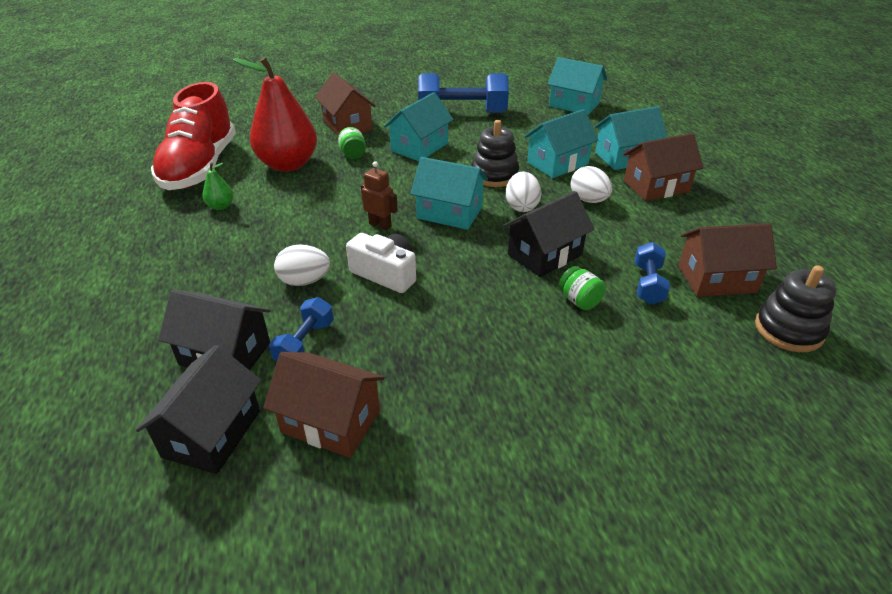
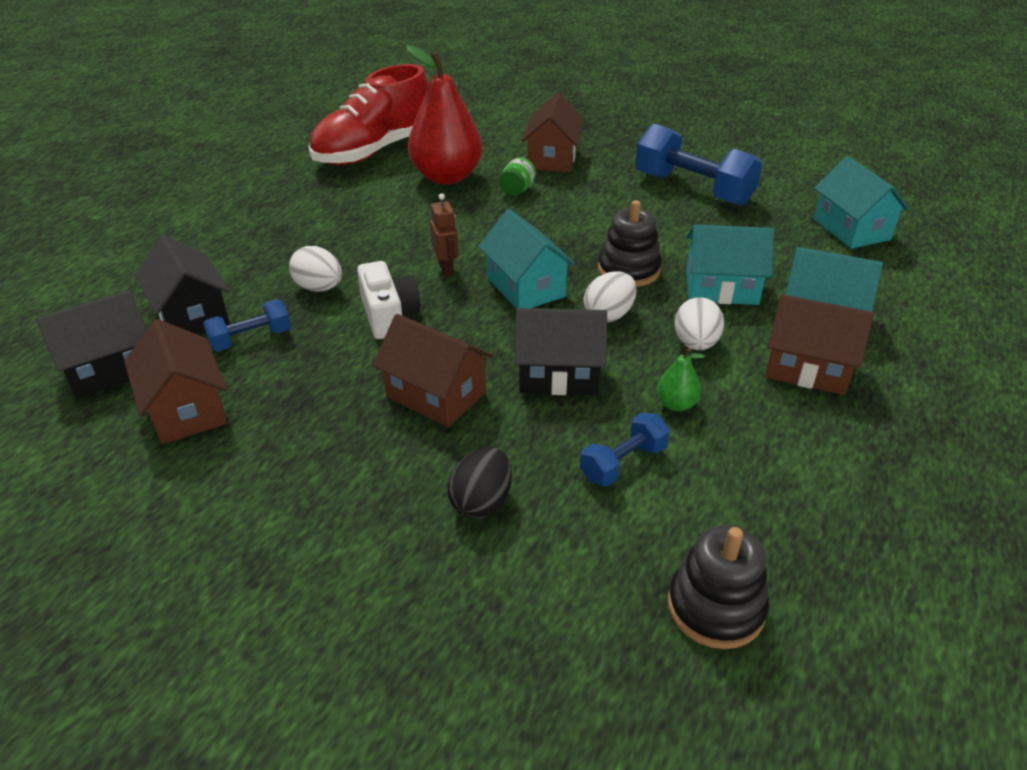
camera: 40 degrees right, 0 degrees up
(221, 206) = (344, 193): green pear -> green pear (676, 404)
(419, 147) = (592, 208): turquoise house -> none
(579, 300) = (524, 436): green jar -> none
(612, 352) = (481, 502): none -> black egg
(716, 279) = (715, 504): brown house -> brown house (436, 395)

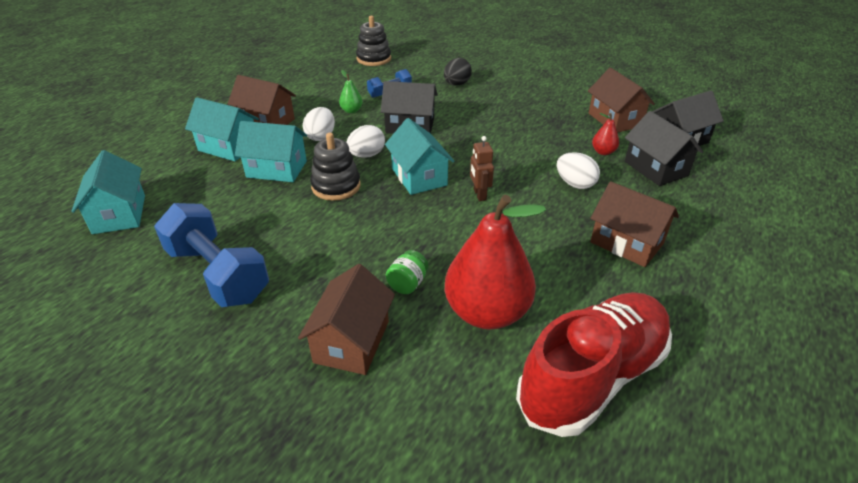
camera: 175 degrees left, 0 degrees up
(251, 339) = (603, 152): blue dumbbell -> red pear
(389, 315) = (516, 162): white camera -> none
(436, 395) = (480, 120): brown house -> brown house (626, 243)

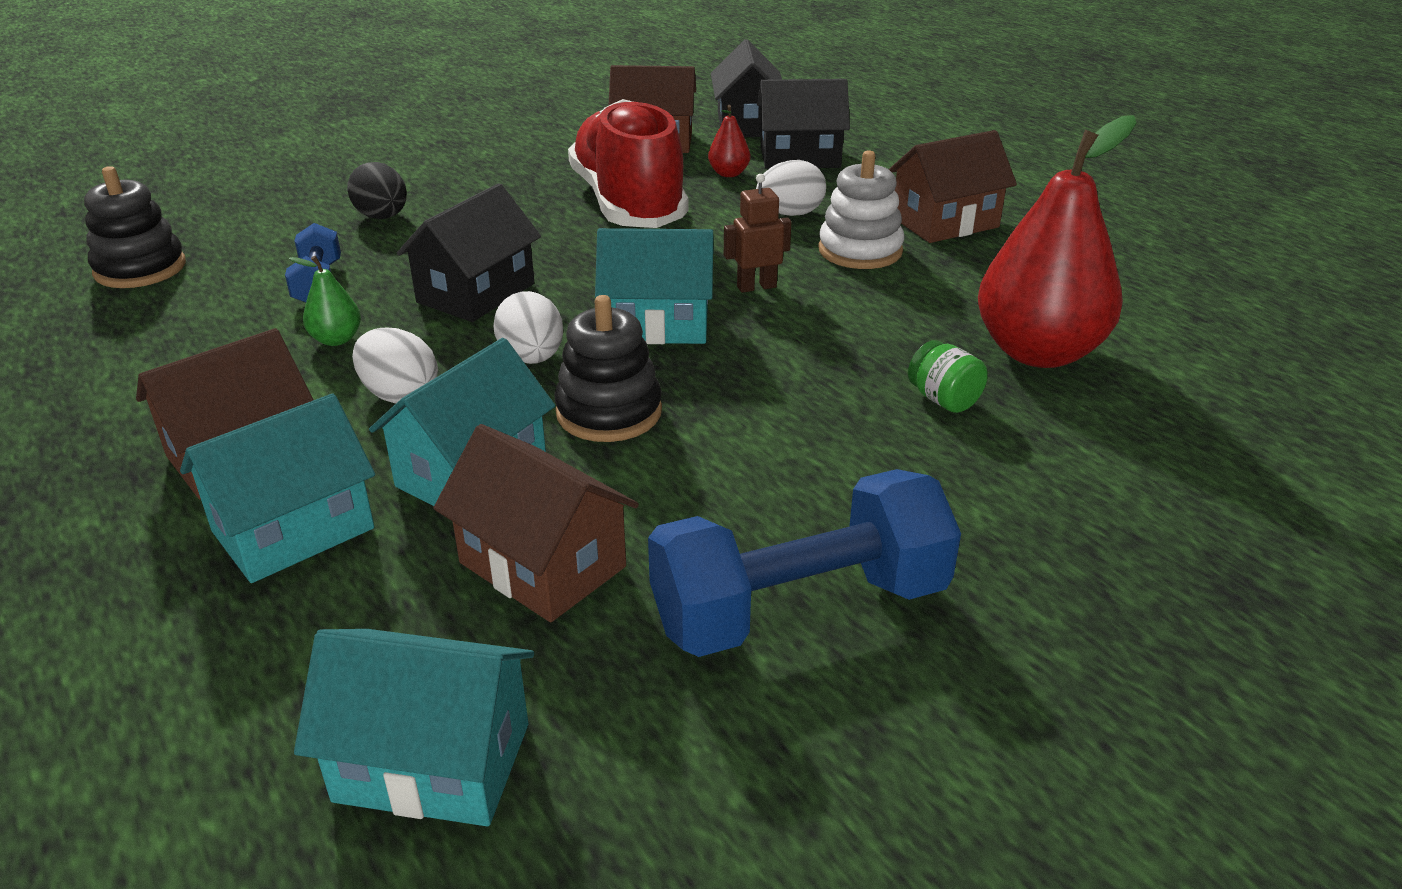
camera: 65 degrees left, 5 degrees down
(351, 341) = (1058, 479): brown house -> brown house (542, 565)
(479, 194) = (756, 287): brown robot -> brown robot turned 150 degrees clockwise
(553, 218) = (860, 250): none -> white stacking toy
(592, 377) = (1180, 316): red shoe -> red shoe (628, 204)

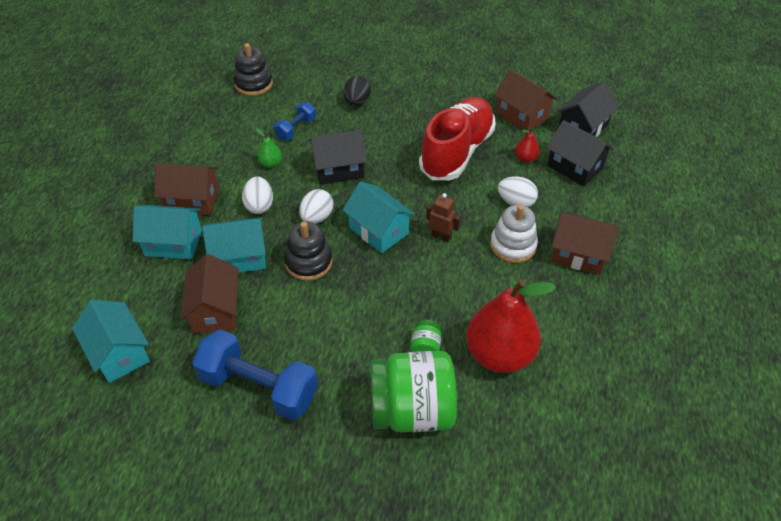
camera: 45 degrees right, 15 degrees up
(1053, 473) = (412, 410): none -> green jar

